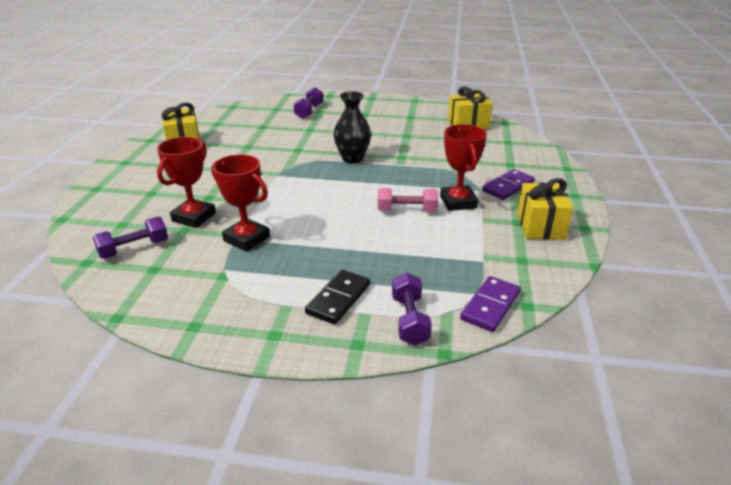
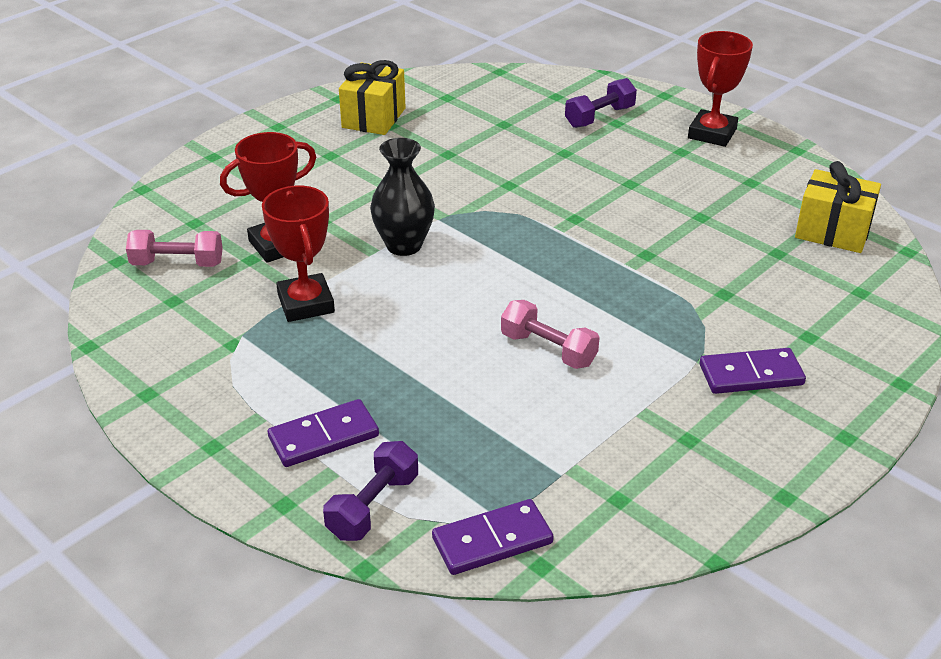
camera: 35 degrees right, 5 degrees up
(134, 249) = (177, 263): purple dumbbell -> pink dumbbell
(338, 299) = (323, 437): black domino -> purple domino
(352, 158) = (570, 229): black vase -> black vase (404, 245)
(458, 202) = (639, 367): red trophy -> red trophy (712, 133)
(540, 226) = (715, 462): yellow gift -> none

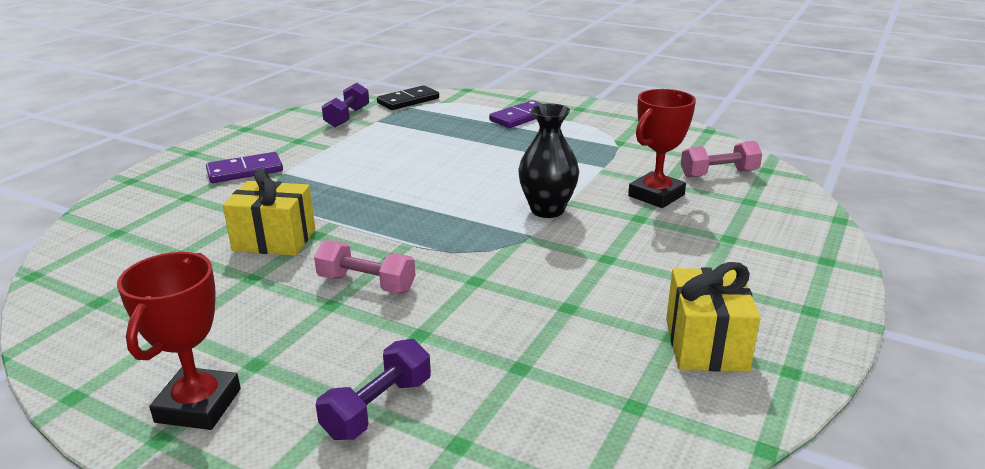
camera: 165 degrees right, 10 degrees down
(306, 303) = (592, 165): red trophy -> none
(373, 506) = (475, 102): purple dumbbell -> purple dumbbell (347, 117)
(492, 541) = (408, 101): purple domino -> black domino
(548, 349) = (396, 165): pink dumbbell -> pink dumbbell (366, 284)
(832, 232) = (104, 283): yellow gift -> yellow gift (274, 240)

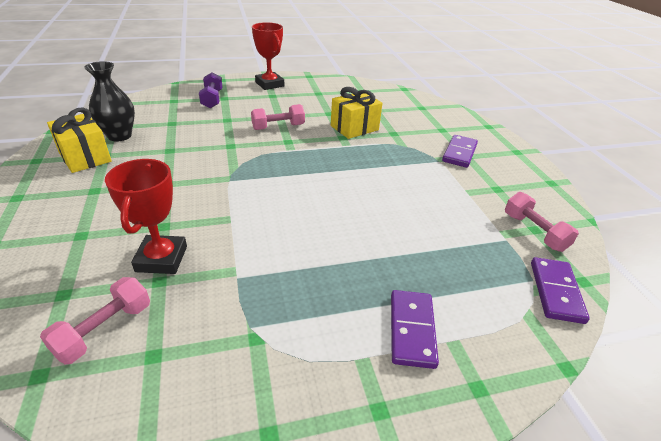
camera: 135 degrees right, 10 degrees up
(347, 117) = (534, 232): purple dumbbell -> pink dumbbell
(408, 101) = (556, 291): black domino -> purple domino
(547, 210) = (238, 204): black vase -> black vase (119, 136)

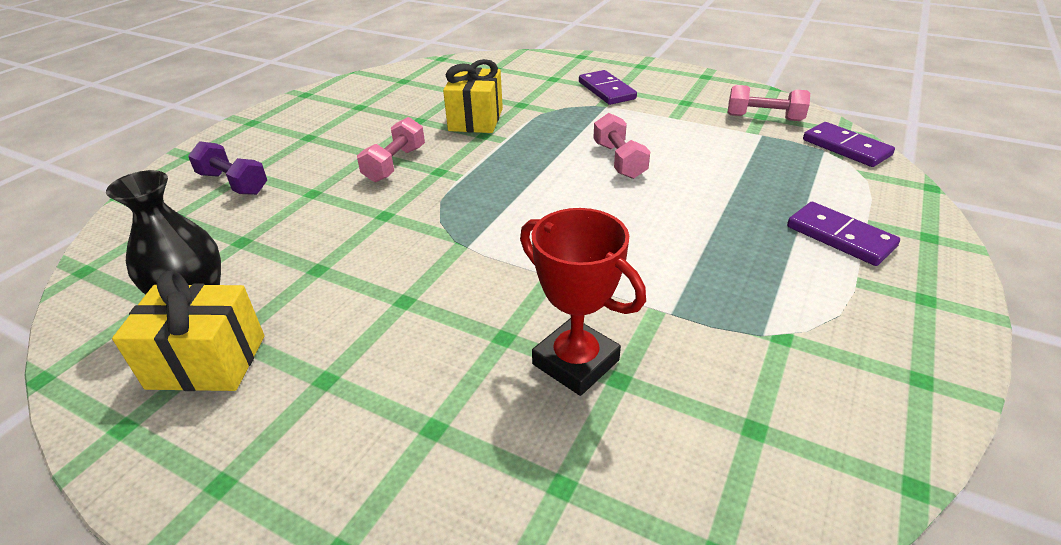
camera: 45 degrees left, 0 degrees up
(104, 330) = (675, 461): pink dumbbell -> pink dumbbell (619, 160)
(269, 84) = (275, 127): red trophy -> none

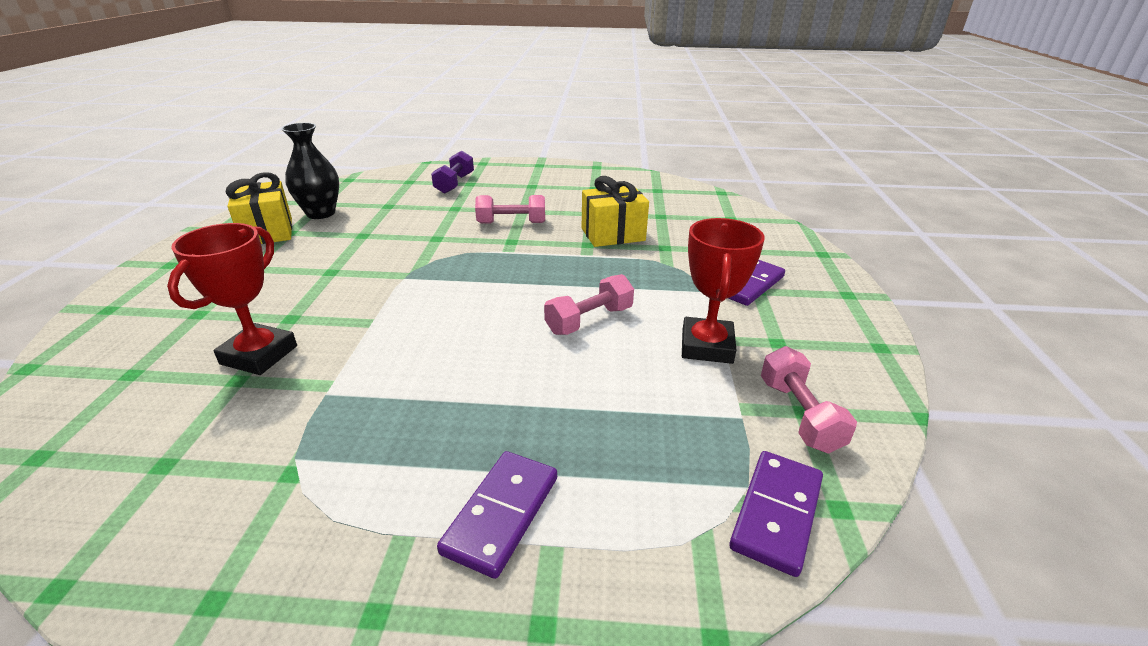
camera: 65 degrees right, 5 degrees down
(679, 125) = (706, 346): none -> red trophy

